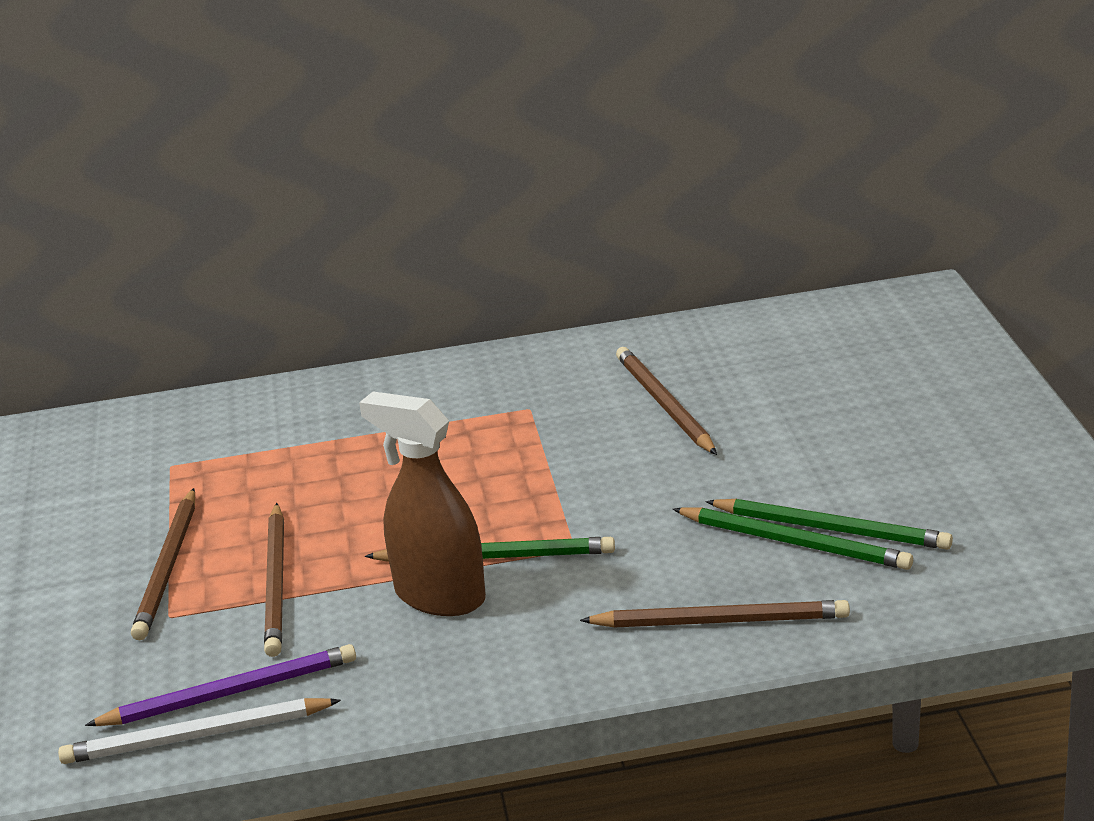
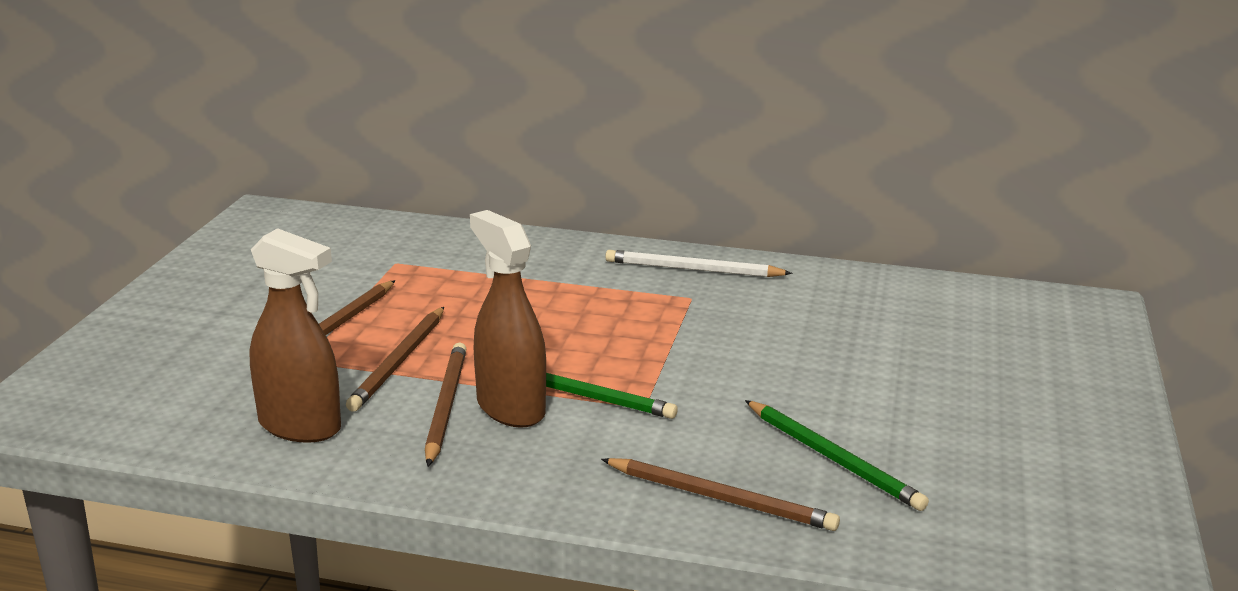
camera: 20 degrees right, 5 degrees down
(196, 736) = (249, 448): white pencil -> white pencil (693, 269)
(230, 692) = (300, 426): purple pencil -> brown spray bottle
(664, 404) = (803, 324): brown pencil -> brown pencil (445, 406)
(831, 529) = (874, 458): green pencil -> none

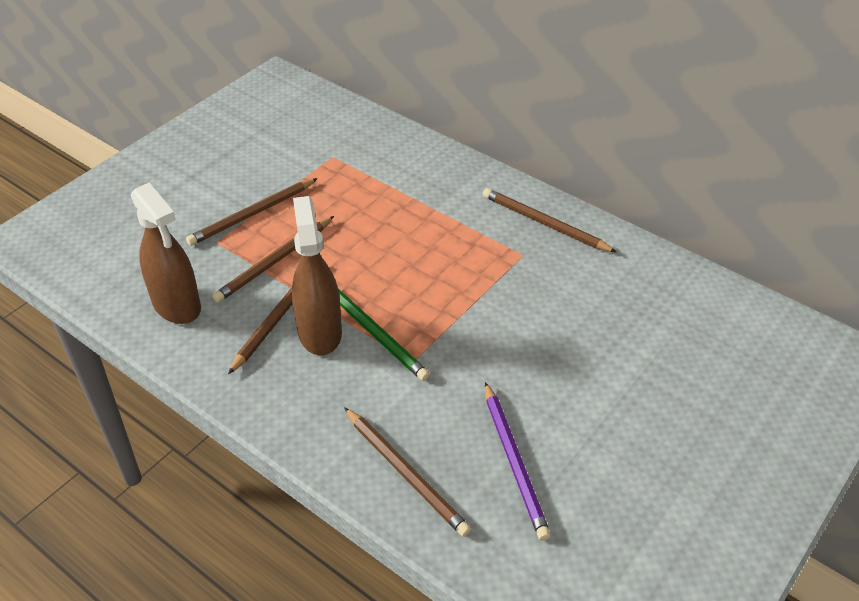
camera: 25 degrees right, 20 degrees up
(693, 269) = (544, 223): white pencil -> brown pencil
(833, 458) = (514, 462): green pencil -> purple pencil

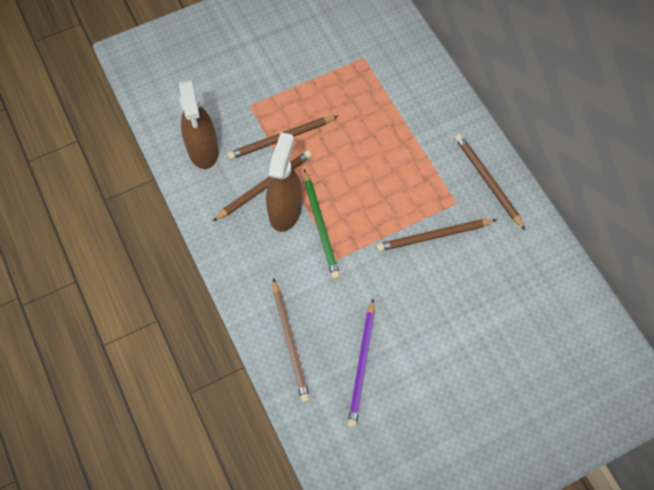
camera: 25 degrees right, 20 degrees up
(252, 214) = (284, 90): brown pencil -> brown pencil (434, 236)

